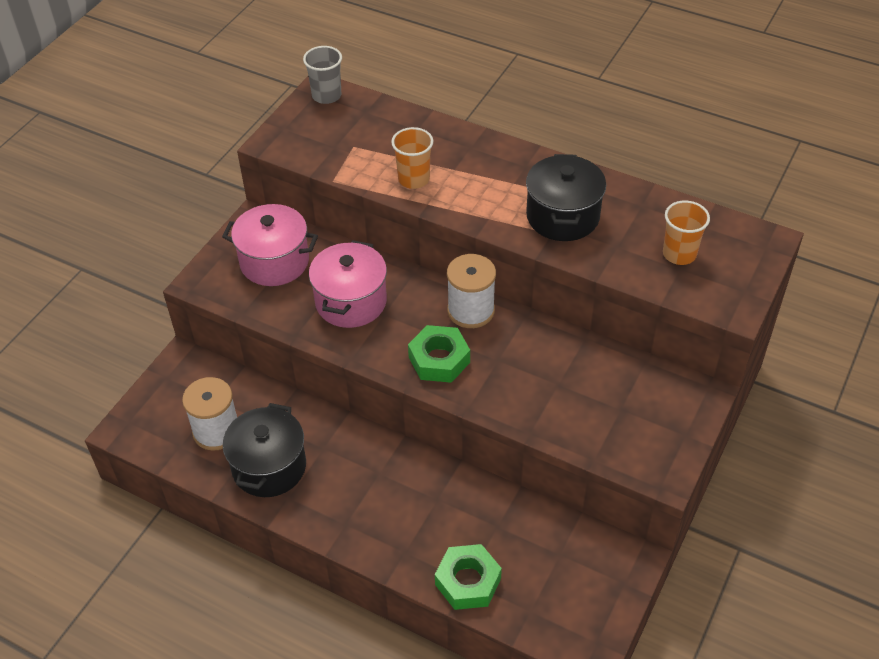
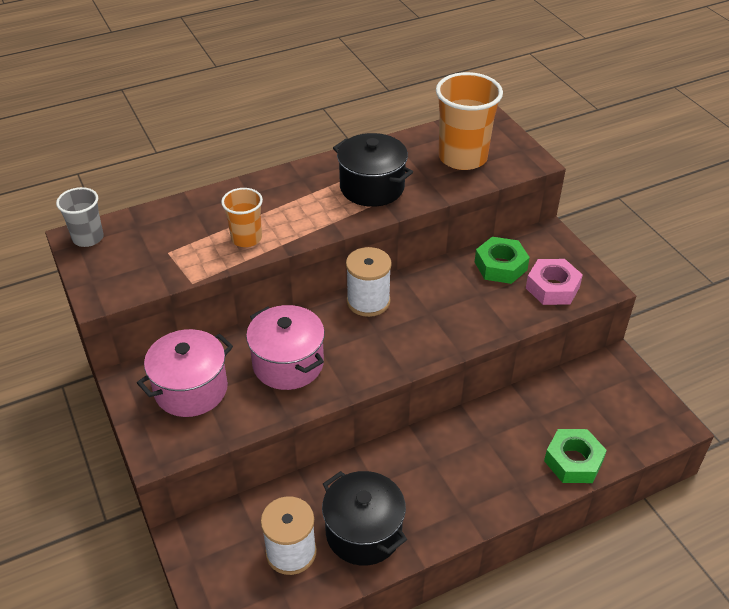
camera: 55 degrees left, 5 degrees down
(439, 359) = (399, 343): green nut -> green nut (500, 266)
(623, 435) = (552, 287): none -> pink nut
(679, 254) = (462, 157): orange cup -> orange cup, size x1.76

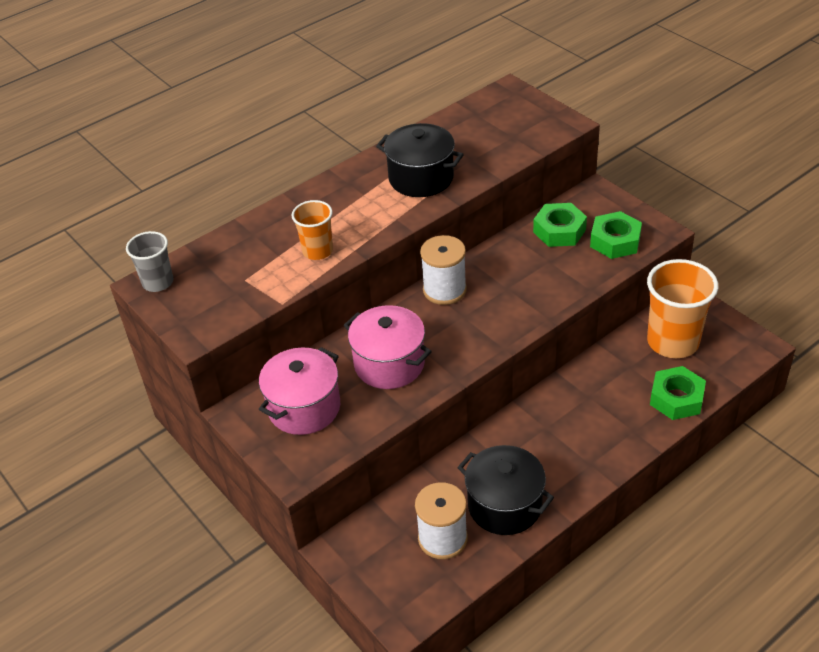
camera: 10 degrees left, 0 degrees up
(462, 157) = (498, 132): orange cup -> orange cup (673, 342)
(552, 287) = (615, 241): pink nut -> green nut

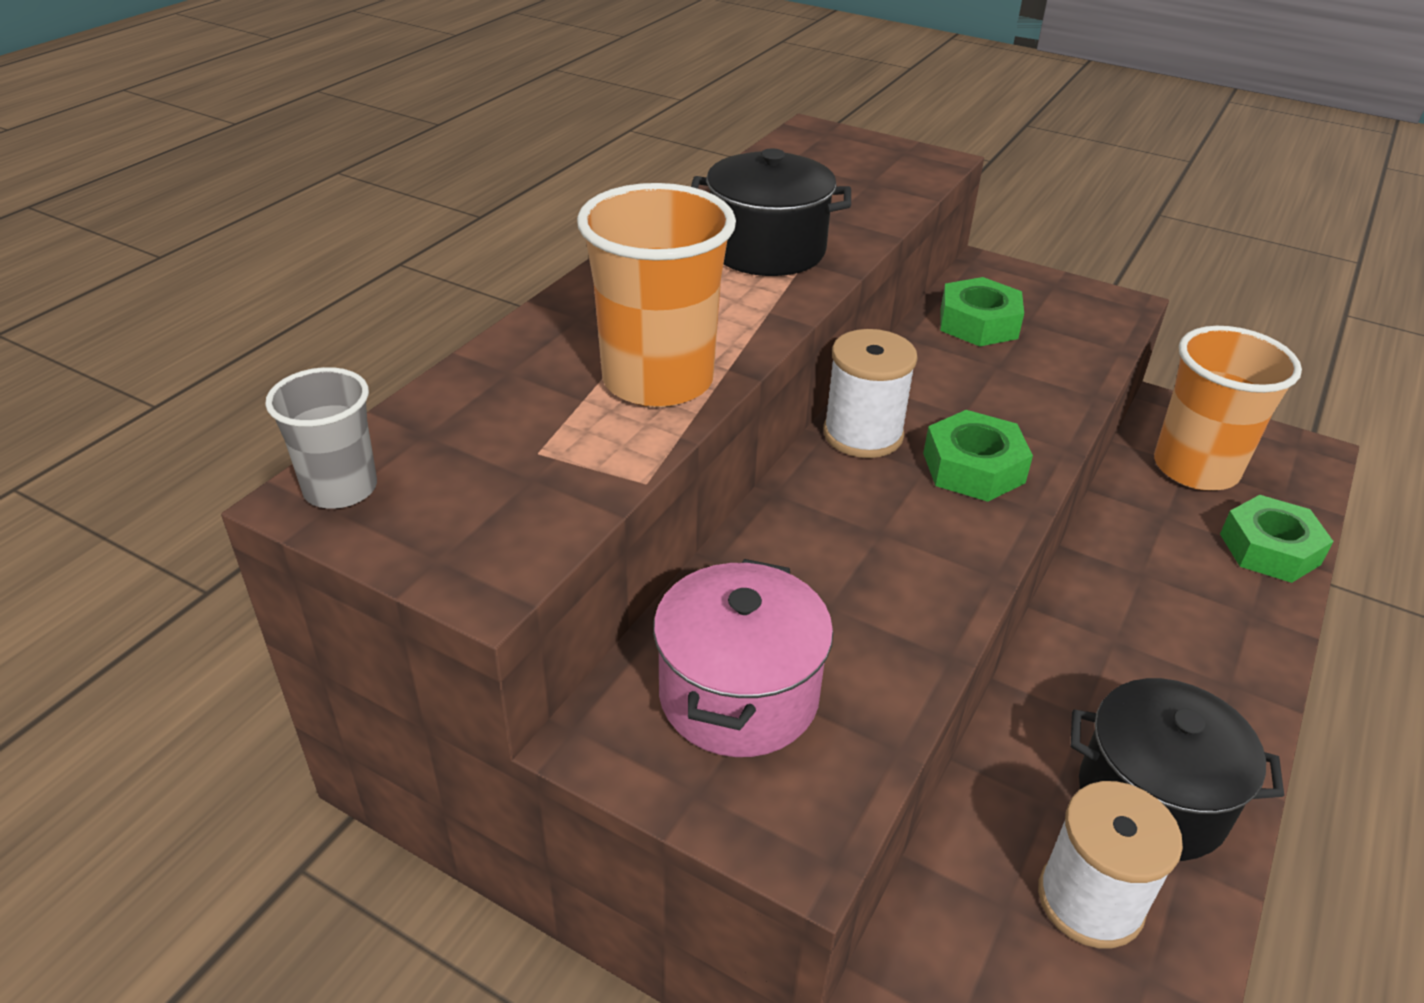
camera: 25 degrees left, 5 degrees down
(317, 251) = (657, 380): orange cup -> orange cup, size x1.76
(389, 364) = (852, 574): pink pot -> none
(615, 241) = (1071, 325): green nut -> green nut (973, 467)

